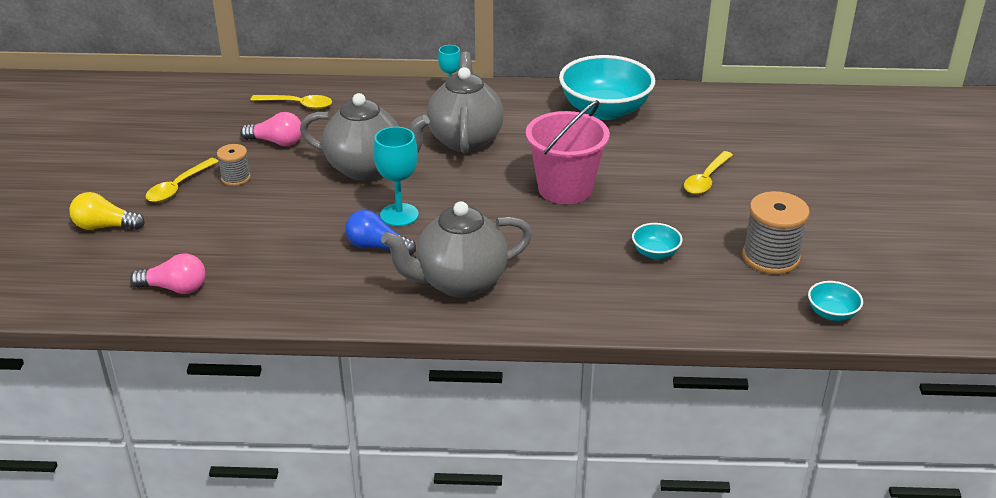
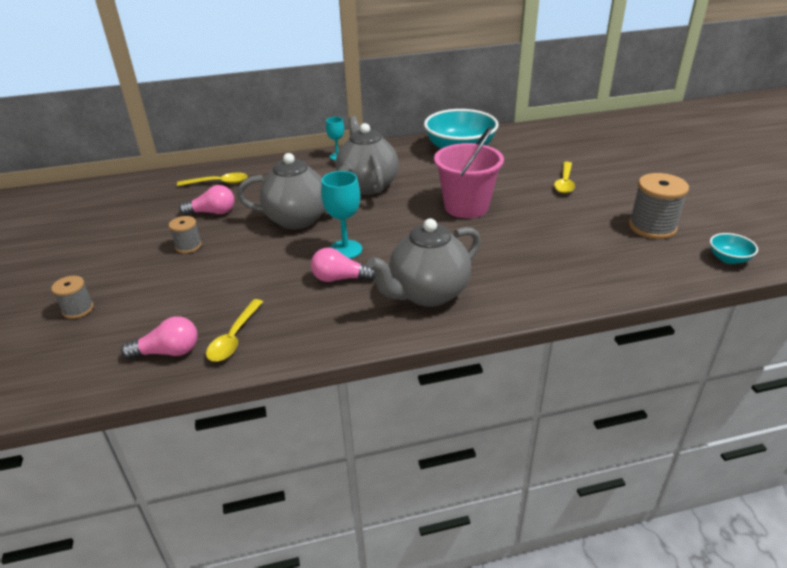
camera: 15 degrees left, 0 degrees up
(105, 226) = (78, 309): yellow light bulb -> grey spool
(178, 187) = (138, 262): yellow spoon -> yellow spoon (234, 337)
(377, 247) = (340, 278): blue light bulb -> pink light bulb
(655, 253) = (566, 240): turquoise bowl -> none

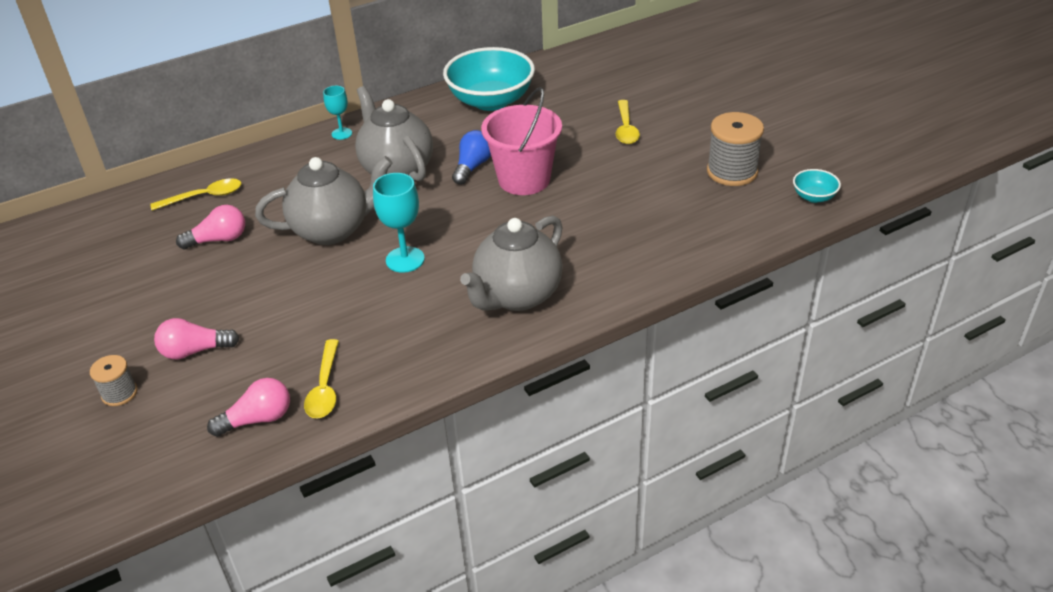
camera: 15 degrees left, 5 degrees up
(188, 246) = (212, 289): grey spool -> none
(340, 278) = (413, 296): pink light bulb -> pink light bulb (195, 351)
(428, 192) = (472, 167): none -> blue light bulb

